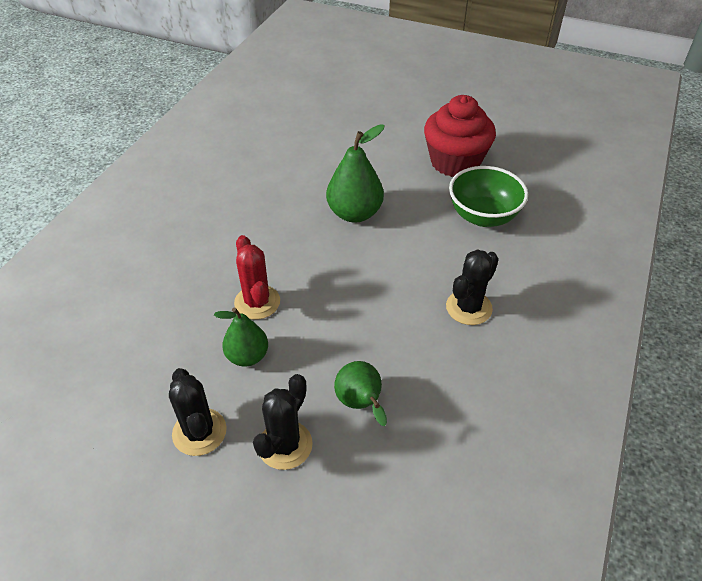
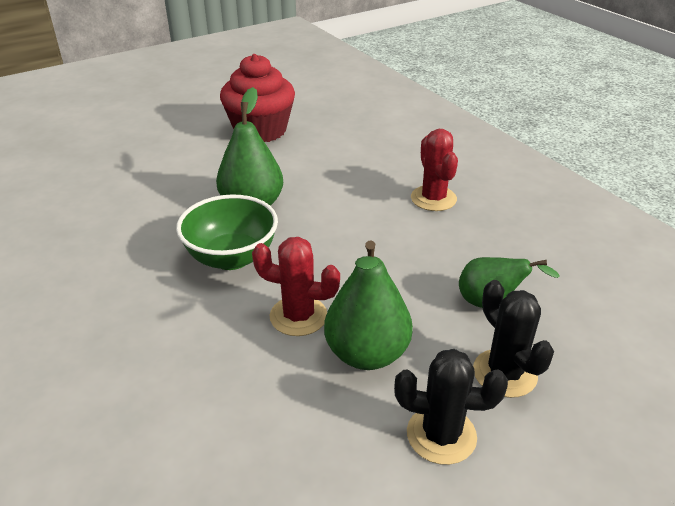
camera: 55 degrees left, 10 degrees down
(247, 356) = (367, 354): green pear -> green pear, size x1.53
(469, 308) = (433, 198): black cactus -> red cactus
(483, 216) = (340, 147): green bowl -> green bowl (231, 257)

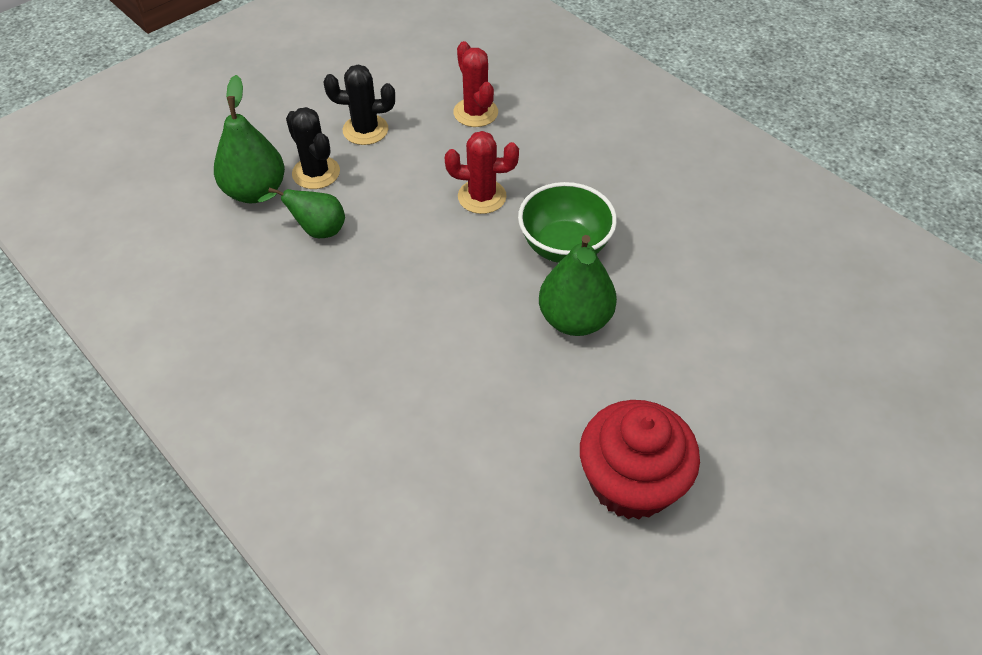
camera: 170 degrees right, 15 degrees up
(367, 354) = (420, 174): green pear -> green pear (255, 191)
(433, 198) = (363, 361): red cactus -> red cactus (475, 112)

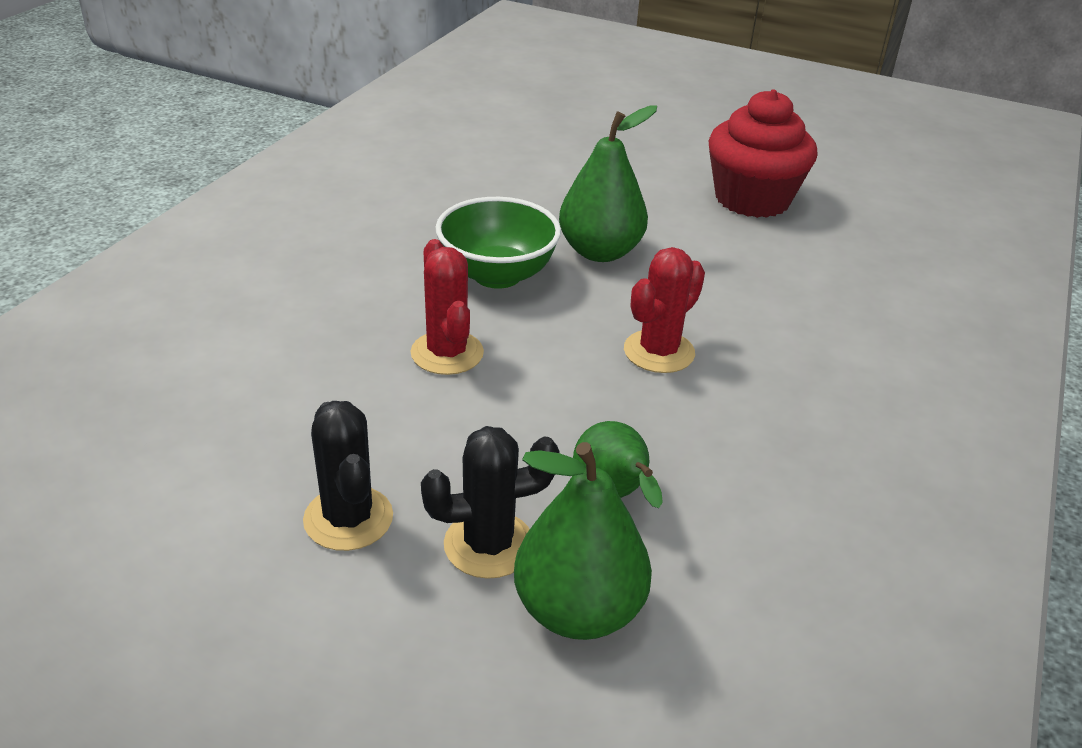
camera: 115 degrees left, 15 degrees down
(316, 173) = (488, 545): black cactus -> black cactus turned 45 degrees clockwise
(475, 112) = (256, 401): red cactus -> red cactus (659, 352)

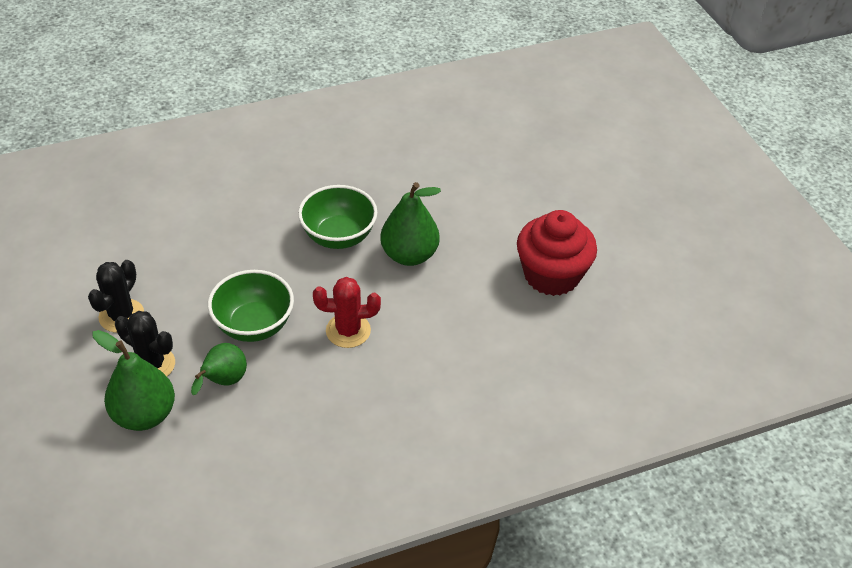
camera: 45 degrees right, 10 degrees up
(447, 353) = (256, 265): red cactus -> none
(547, 413) = (254, 325): none -> green bowl

